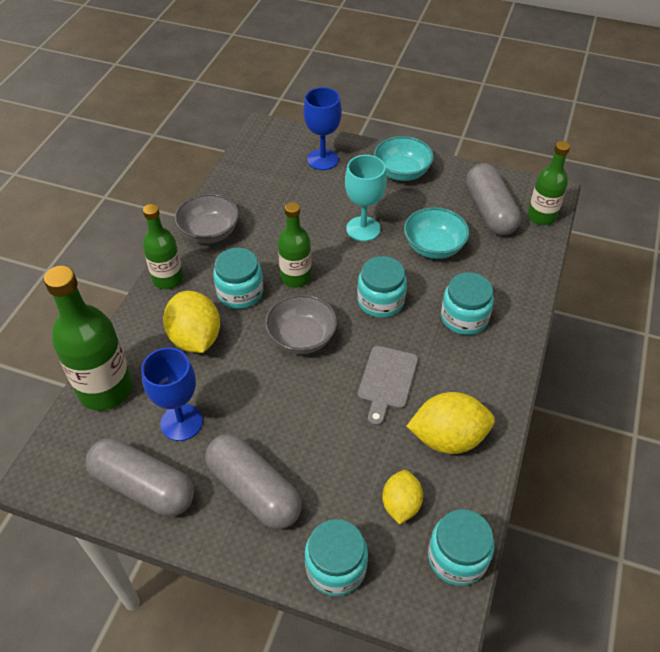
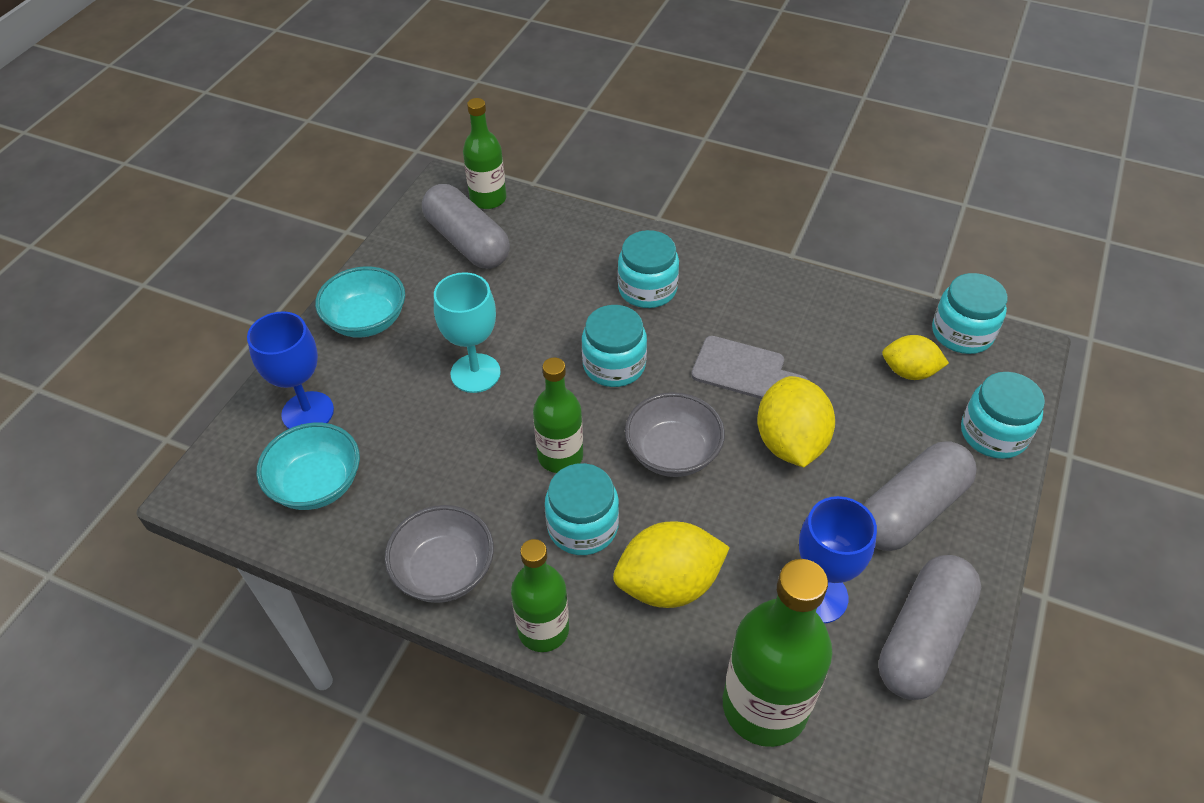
camera: 85 degrees left, 0 degrees up
(434, 247) = (524, 303): turquoise bowl -> turquoise bowl (317, 484)
(448, 438) = (820, 323): yellow lemon -> yellow lemon (790, 442)
(490, 211) = (467, 242): grey capsule -> grey capsule turned 60 degrees clockwise

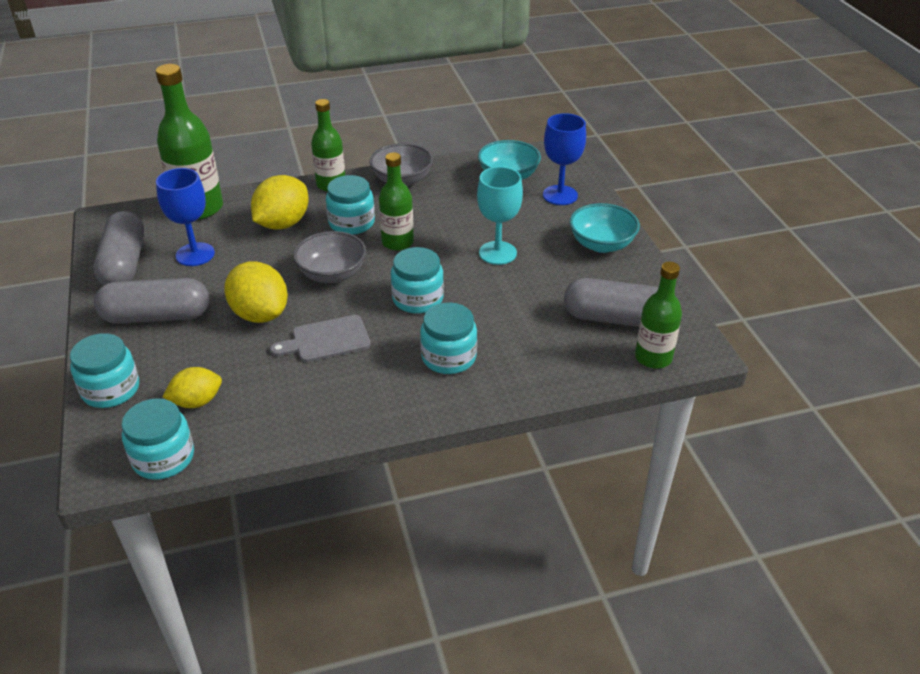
camera: 140 degrees right, 10 degrees down
(911, 510) = (156, 316): grey capsule -> grey capsule turned 75 degrees clockwise

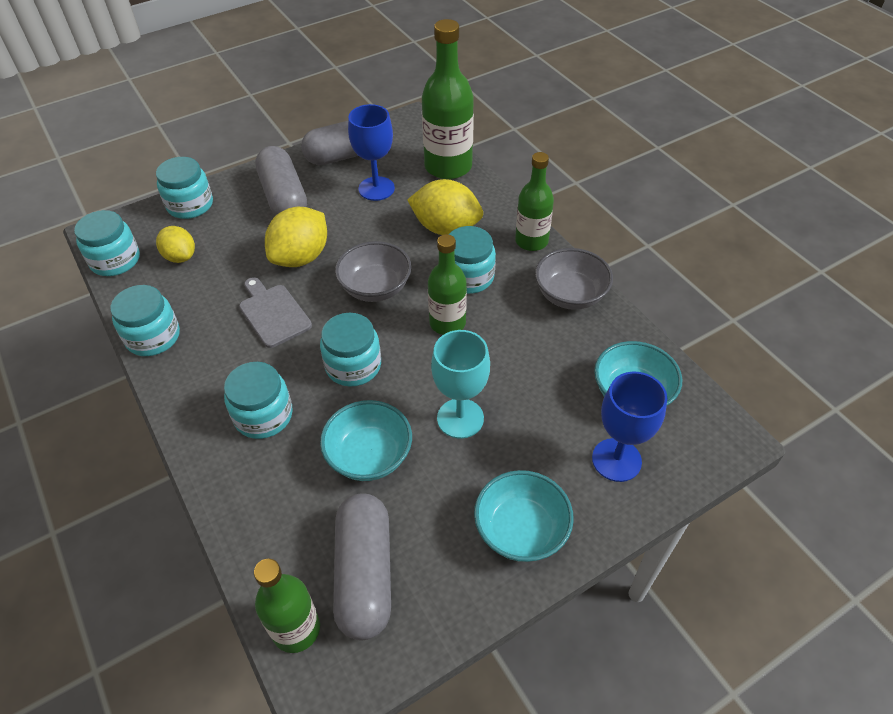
camera: 75 degrees right, 10 degrees up
(309, 428) = (153, 337): none -> turquoise jar
(515, 303) = (369, 456): none -> turquoise bowl

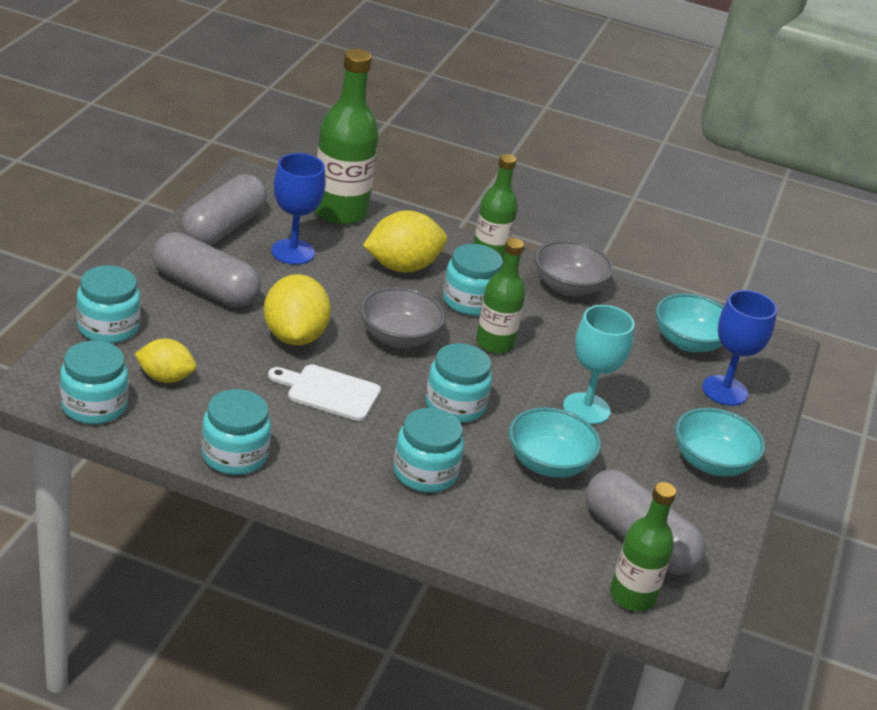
camera: 45 degrees left, 15 degrees down
(273, 313) = (329, 392): grey cutting board -> white cutting board

